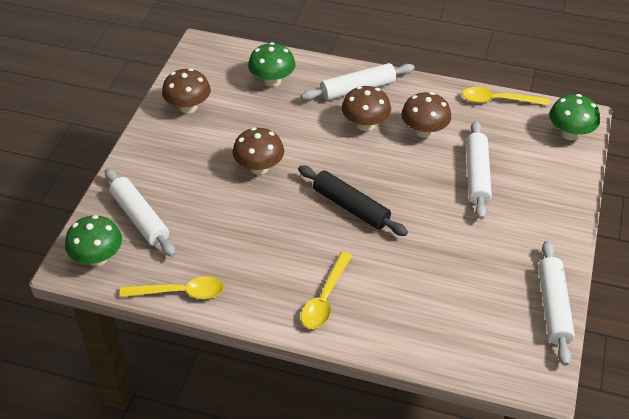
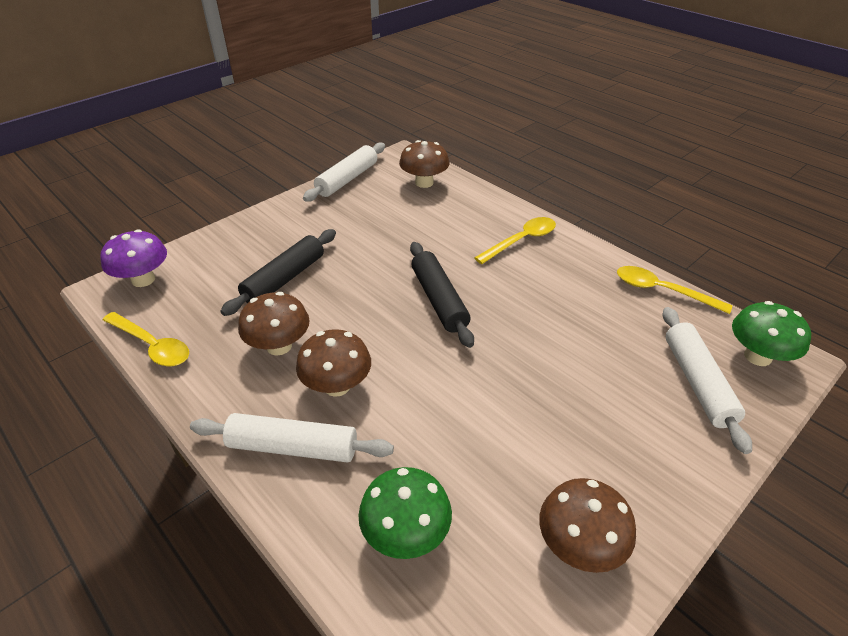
camera: 150 degrees left, 5 degrees down
(259, 167) = (514, 386): brown mushroom -> brown mushroom (424, 183)
(477, 175) = (284, 279): white rolling pin -> black rolling pin
(570, 133) = (143, 279): green mushroom -> purple mushroom

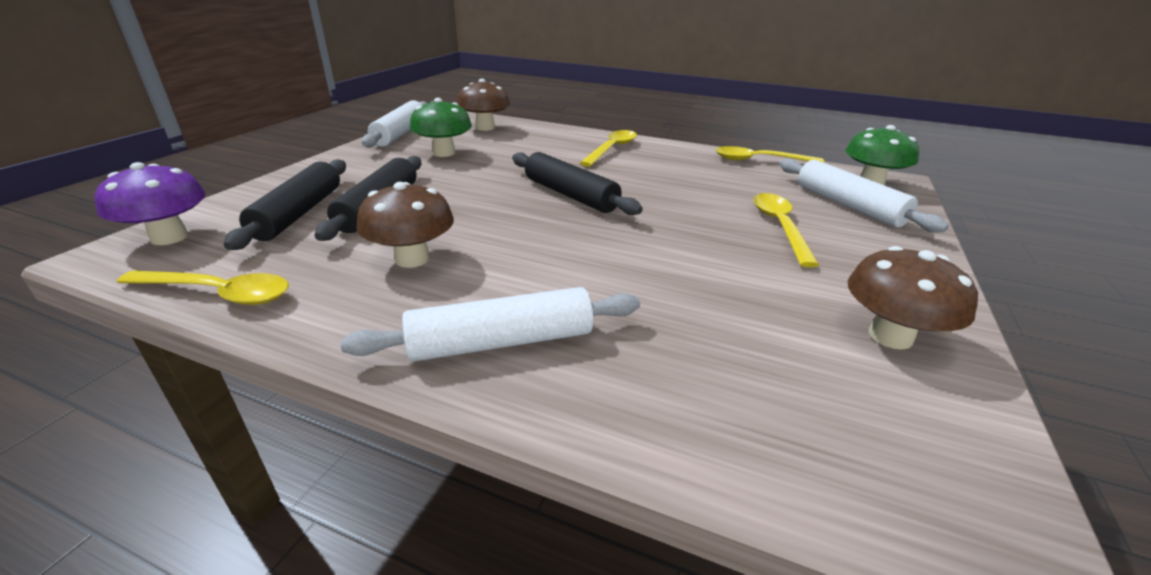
camera: 25 degrees left, 10 degrees down
(229, 273) = (299, 213): none -> black rolling pin
(337, 386) = (513, 276): brown mushroom -> none
(406, 533) = (713, 382): green mushroom -> green mushroom (444, 153)
(597, 392) = (780, 227): none -> yellow spoon

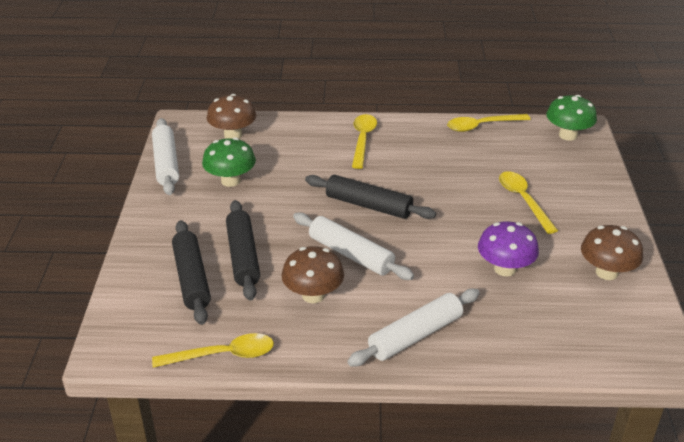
camera: 20 degrees left, 5 degrees up
(169, 237) = (128, 326): purple mushroom -> purple mushroom (505, 269)
(848, 205) = (559, 165): white rolling pin -> white rolling pin (351, 254)

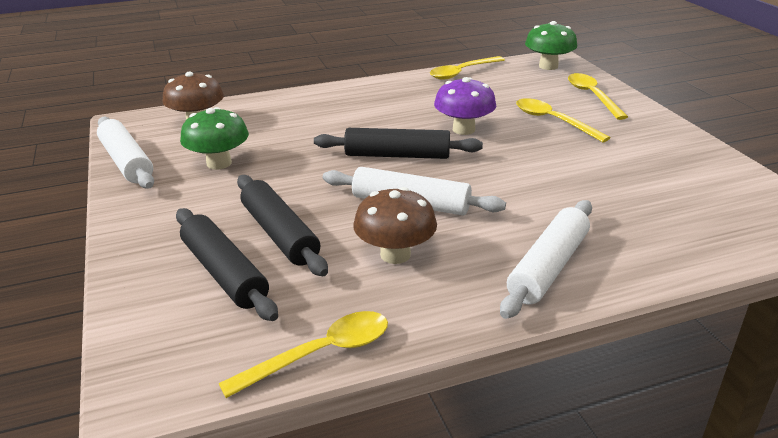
camera: 20 degrees left, 5 degrees down
(363, 140) = (349, 102): yellow spoon -> yellow spoon (592, 96)
(505, 269) = (587, 181): purple mushroom -> purple mushroom (463, 129)
(606, 272) = (688, 163): brown mushroom -> none

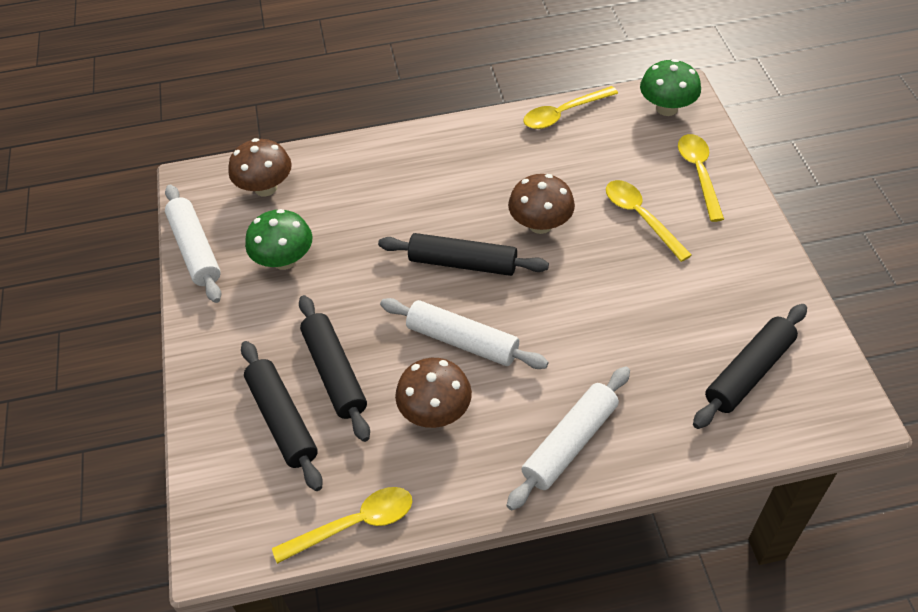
camera: 10 degrees right, 20 degrees up
(463, 129) = (540, 224): purple mushroom -> brown mushroom
(703, 205) = (748, 372): none -> black rolling pin

